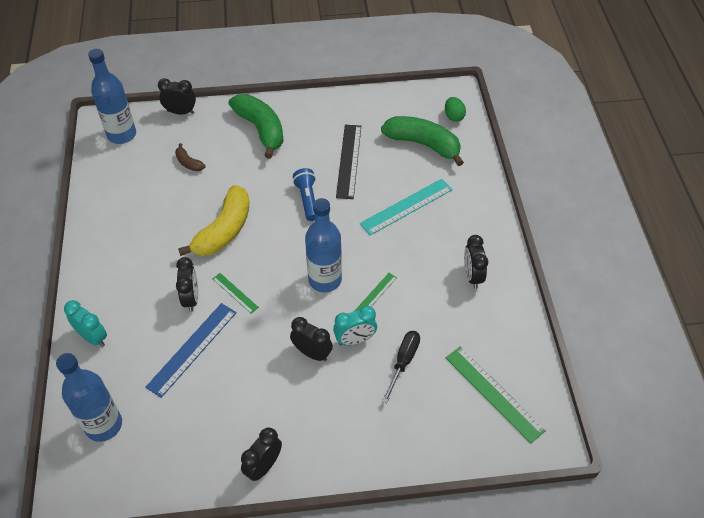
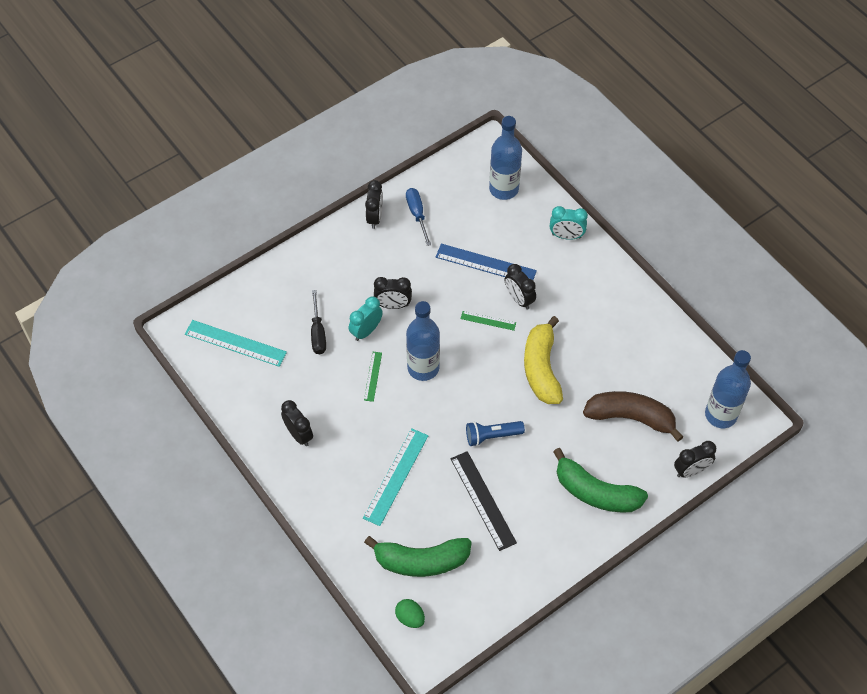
camera: 150 degrees right, 5 degrees up
(189, 163) = (630, 418): brown banana -> brown banana, size x2.16
(192, 349) = (485, 264): blue ruler -> blue ruler turned 75 degrees counterclockwise
(216, 444) = (417, 214): none -> blue screwdriver
(307, 199) = (492, 436): blue flashlight -> blue flashlight turned 120 degrees clockwise
(494, 393) = (235, 343): green ruler -> turquoise ruler

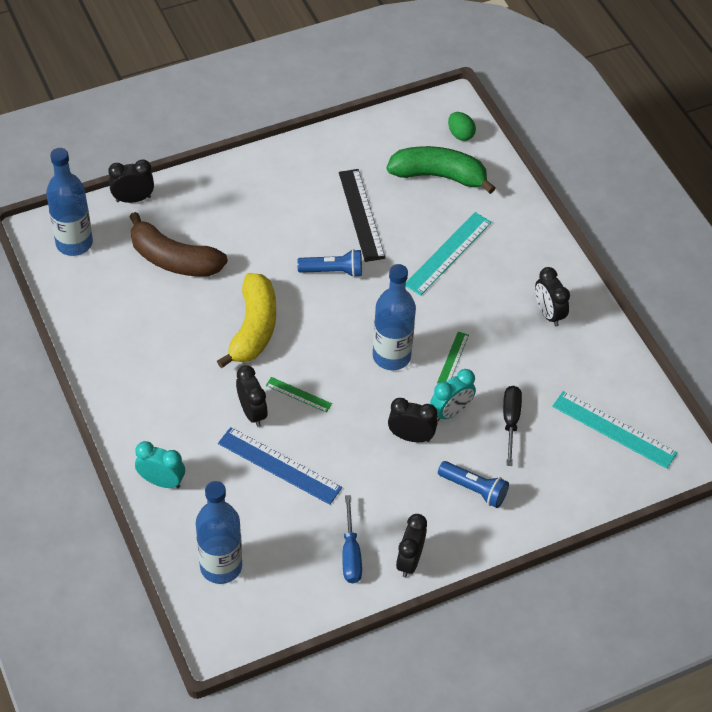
camera: 170 degrees left, 5 degrees down
(338, 275) = (474, 489): none -> blue flashlight
(595, 492) = (241, 199): green banana -> none

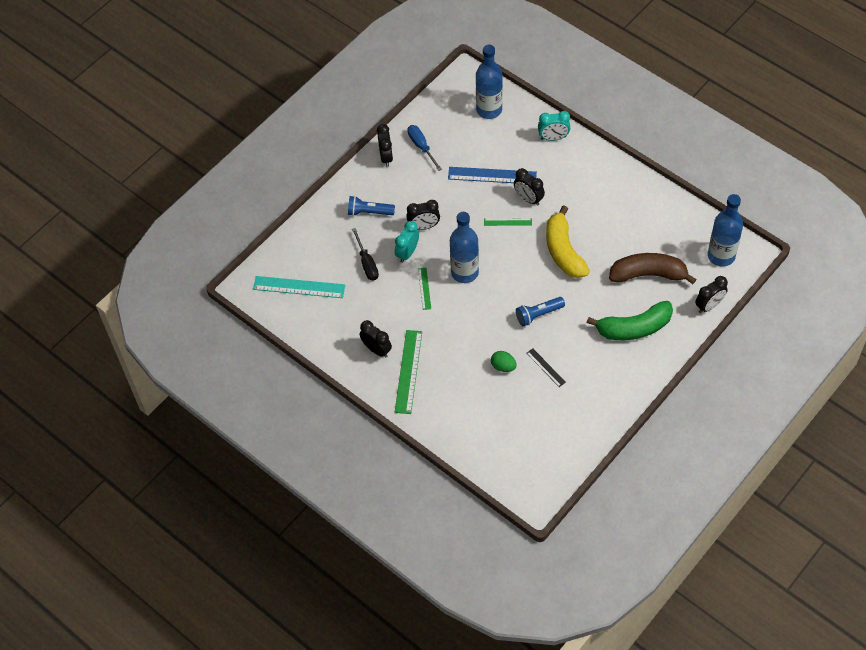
camera: 160 degrees right, 5 degrees up
(361, 214) = (545, 367): black ruler -> black ruler, size x0.53
(439, 176) = (509, 427): green banana -> green banana (634, 328)
(448, 253) = (468, 365): turquoise ruler -> none
(460, 134) = (513, 473): green egg -> green egg (503, 366)
(522, 275) = (408, 371): none -> green ruler

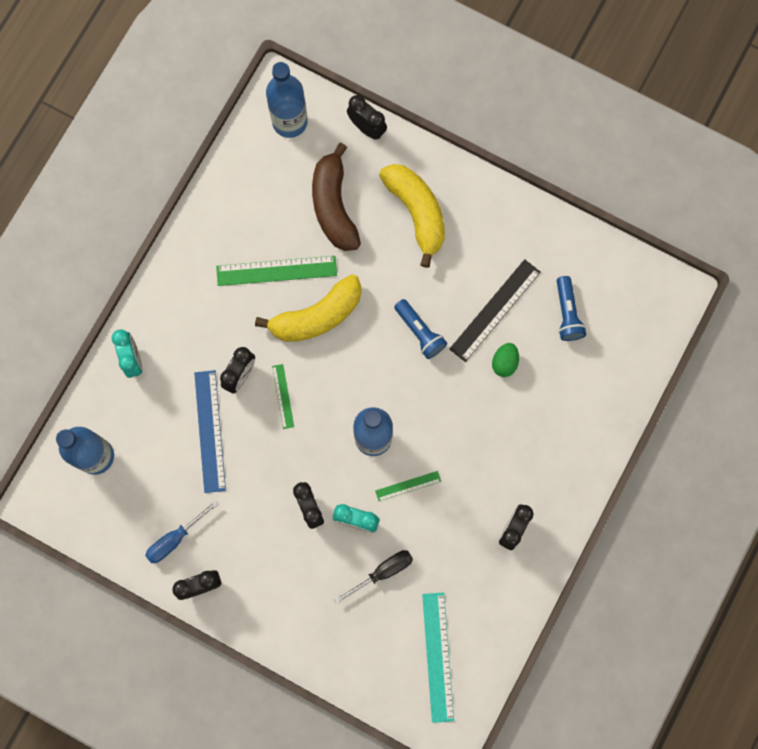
camera: 105 degrees left, 20 degrees up
(369, 212) = (299, 588): blue flashlight -> blue flashlight (567, 313)
(408, 371) = (536, 480): green ruler -> green ruler (276, 270)
(545, 367) = (495, 310): black ruler -> black ruler, size x1.87
(634, 328) = (416, 213): green banana -> yellow banana

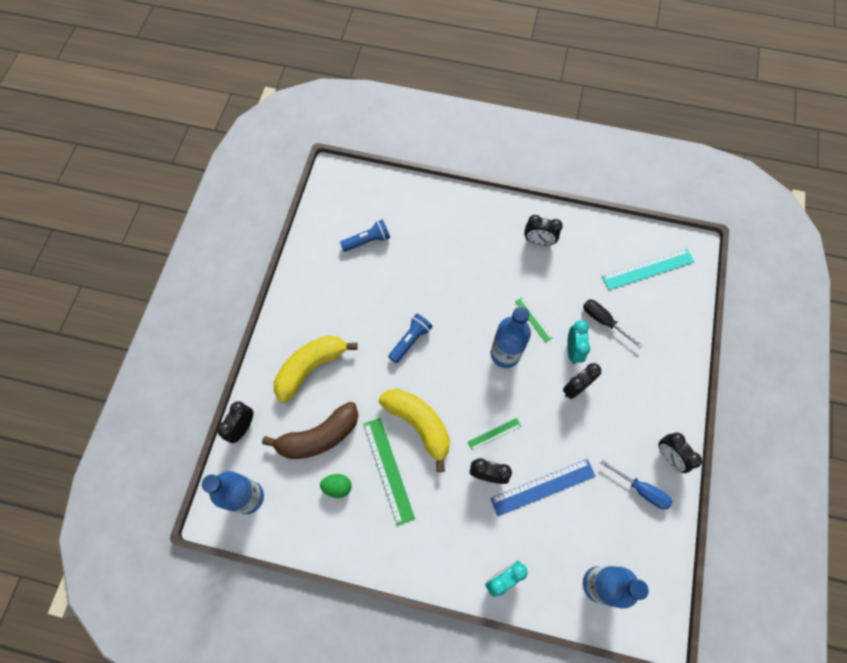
camera: 105 degrees left, 10 degrees down
(495, 310) = (378, 290): black ruler -> none
(504, 362) = (417, 274): green egg -> green egg (337, 487)

